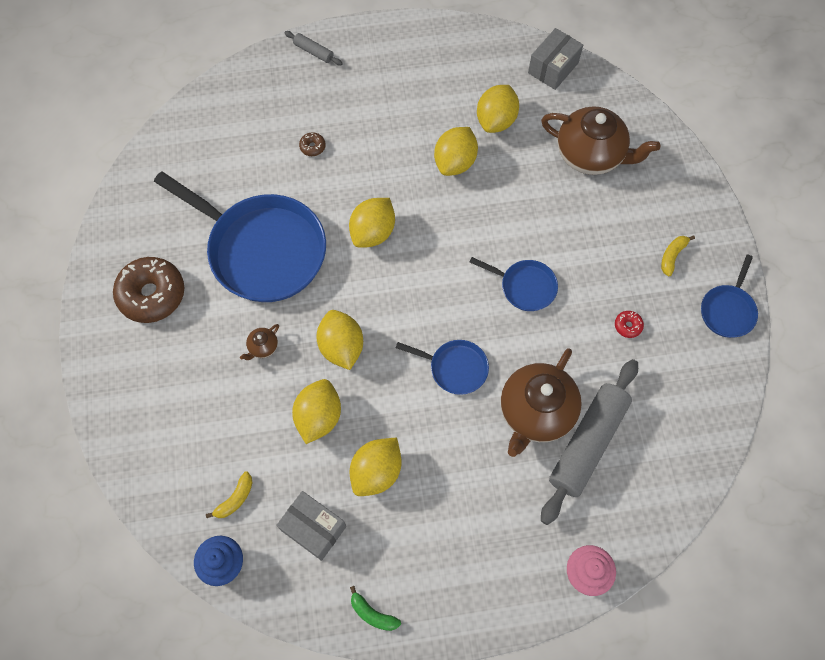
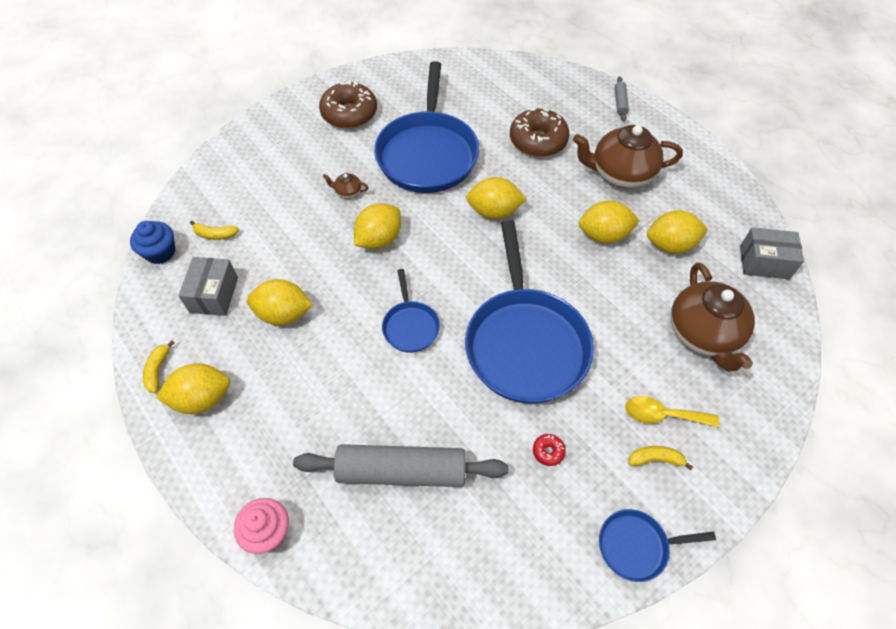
camera: 60 degrees right, 10 degrees down
(312, 147) = (538, 141): brown donut -> brown donut, size x2.46
(318, 417) = (310, 253): yellow lemon -> yellow lemon (202, 398)
(372, 613) = (158, 370): green banana -> yellow banana
(524, 287) = (525, 343): blue pan -> blue pan, size x2.14
(535, 412) = (407, 410): brown teapot -> brown teapot (620, 174)
(641, 228) = (662, 415): none -> yellow spoon

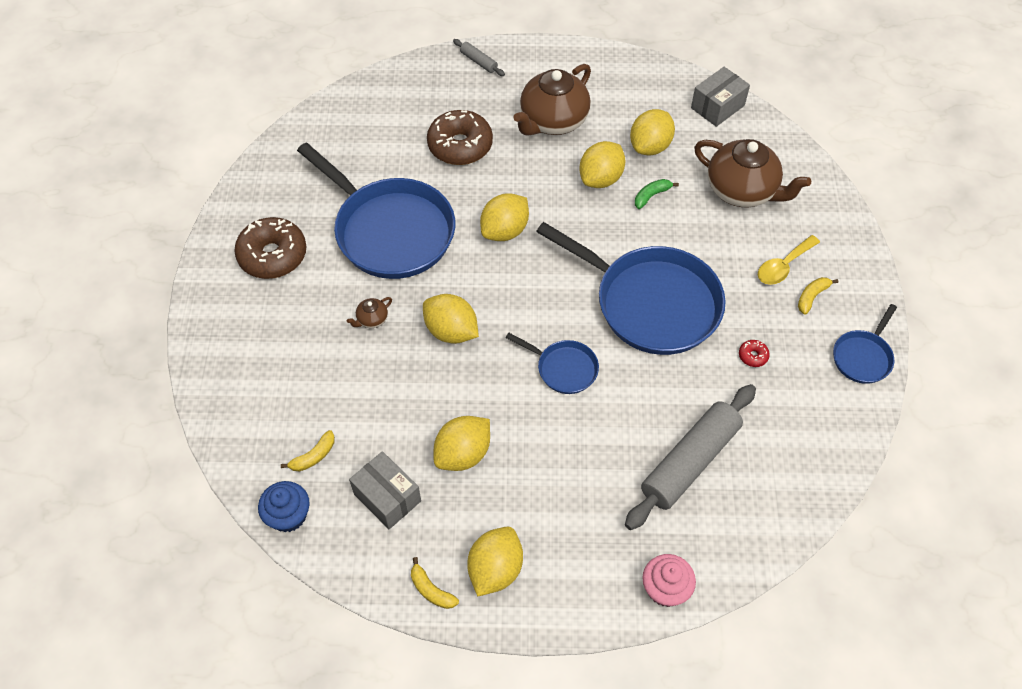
camera: 50 degrees left, 0 degrees up
(379, 239) = (451, 331): yellow lemon -> yellow lemon turned 45 degrees counterclockwise
(625, 277) = (651, 196): none -> green banana

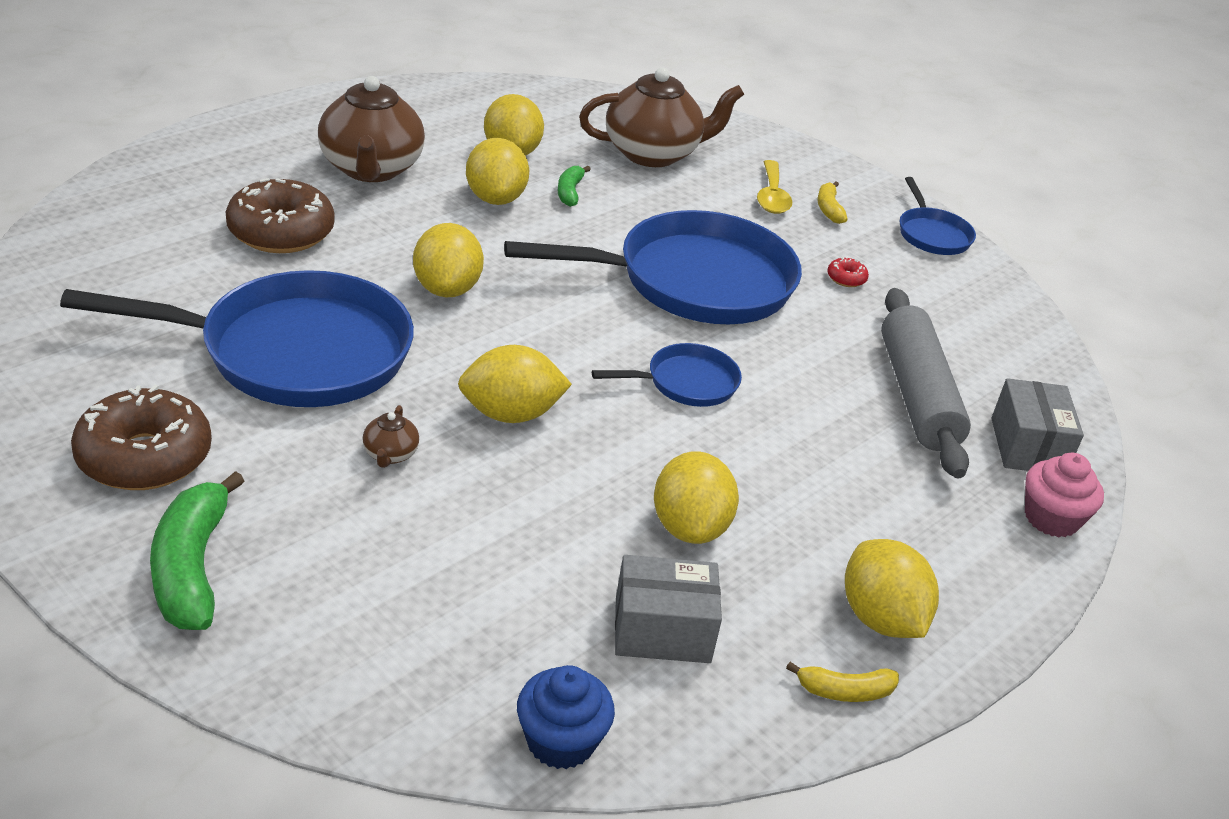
camera: 50 degrees left, 20 degrees down
(237, 327) = (192, 568): none -> green banana
(313, 456) = (506, 649): yellow banana -> none
(479, 62) = (202, 147): grey rolling pin -> none
(717, 107) = (537, 97): grey box -> grey box (1028, 446)

